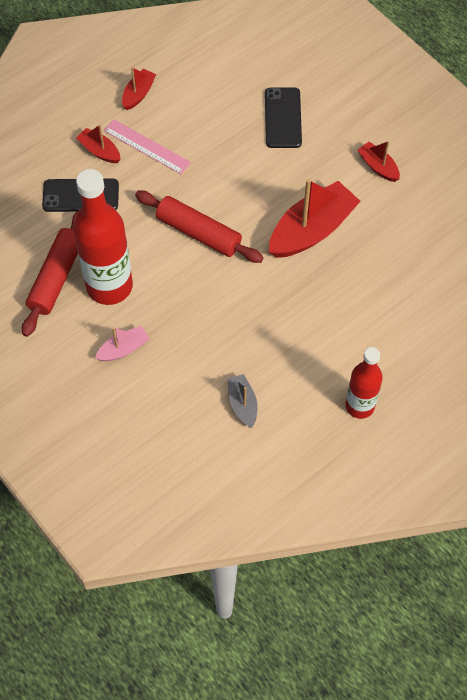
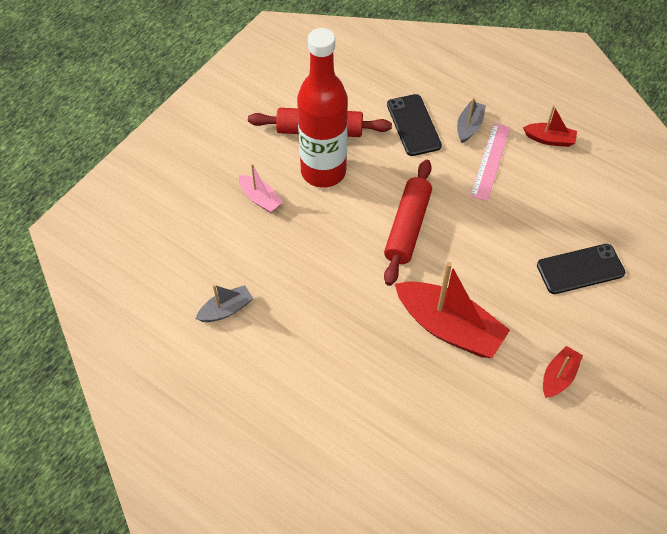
camera: 75 degrees right, 5 degrees down
(99, 151) = (469, 126): red boat -> grey boat
(360, 406) = (249, 419): red bottle -> none

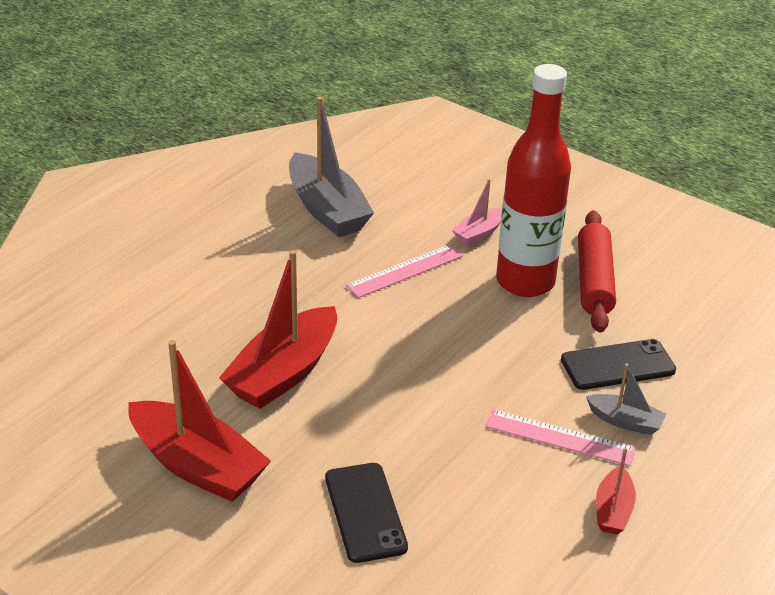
camera: 90 degrees right, 20 degrees down
(226, 309) = (327, 209): grey boat -> grey boat, size x2.00
(314, 249) = (405, 271): none -> pink ruler
(407, 227) = (438, 348): red rolling pin -> none
(558, 376) = (197, 466): red boat -> red boat, size x2.00

